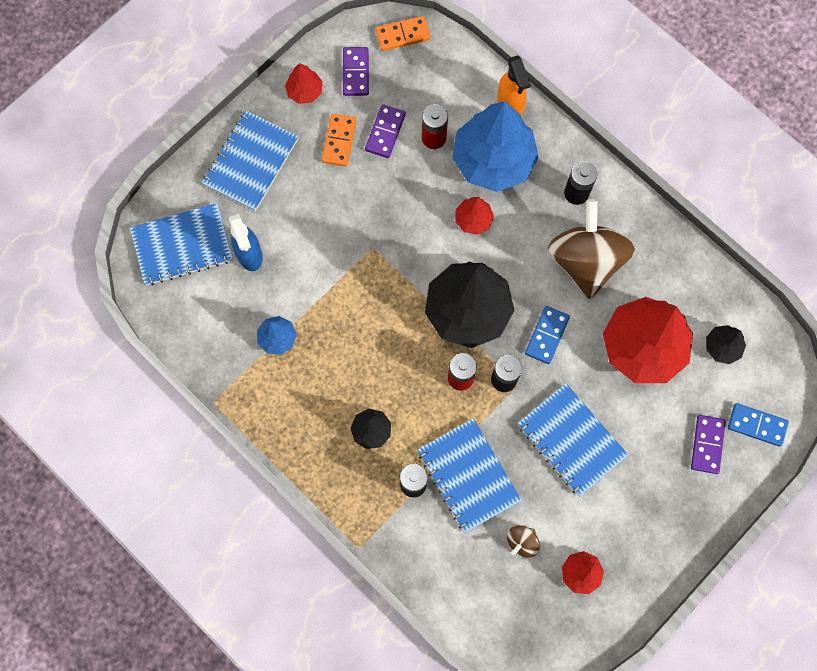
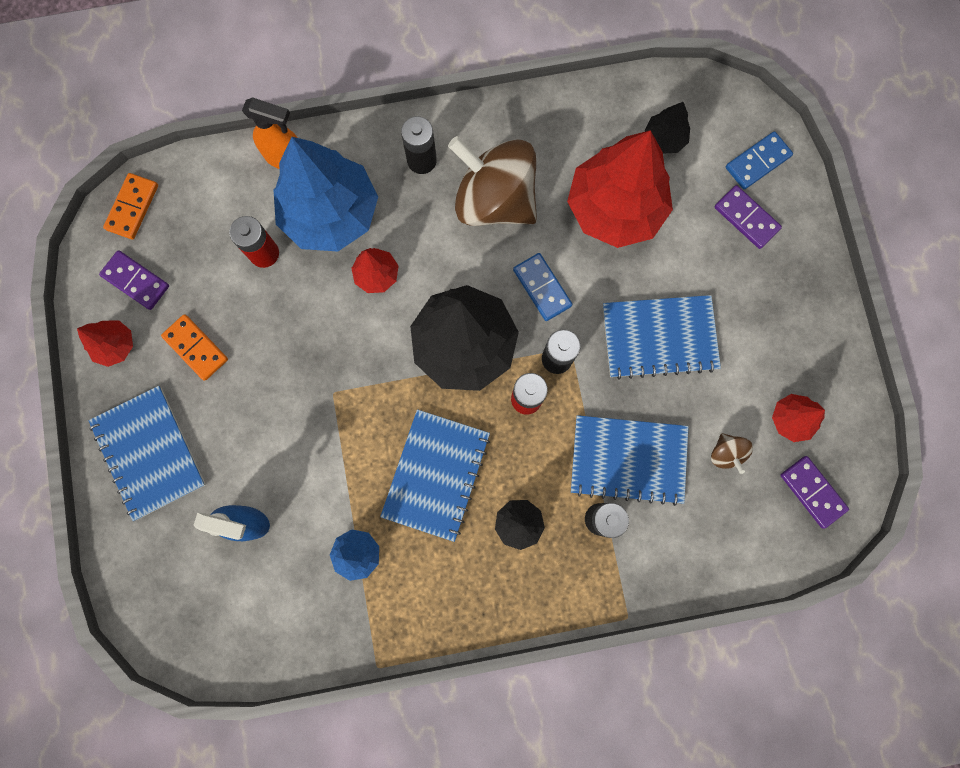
camera: 55 degrees left, 5 degrees up
(182, 245) = (185, 586): blue notebook -> blue notebook (436, 475)
(385, 132) = (222, 296): purple domino -> purple domino (812, 492)

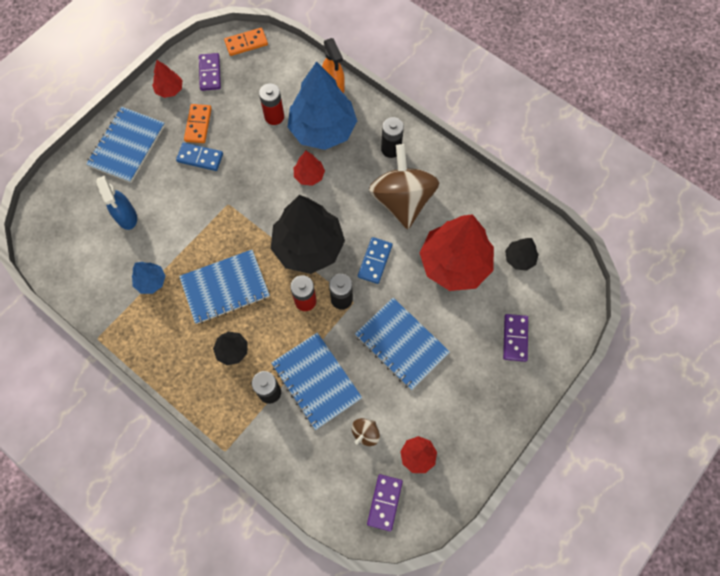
camera: 50 degrees right, 10 degrees down
(757, 162) = (554, 318): blue domino -> blue domino (200, 158)

